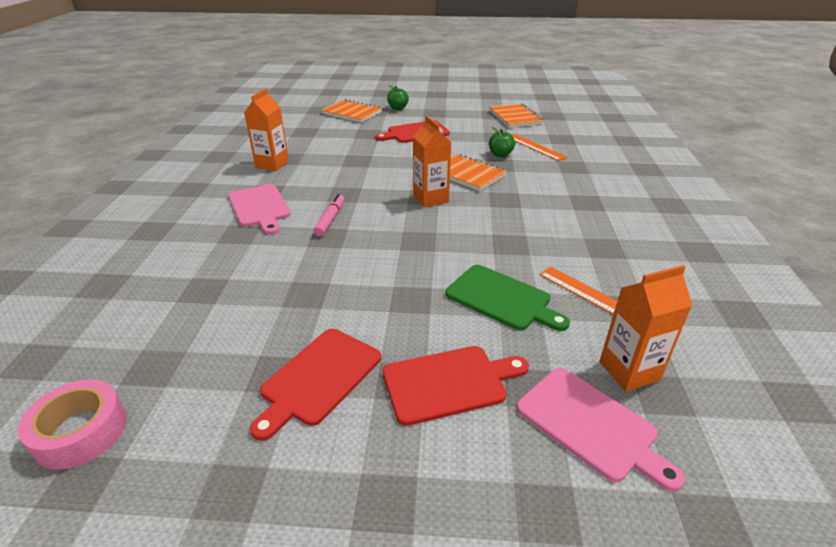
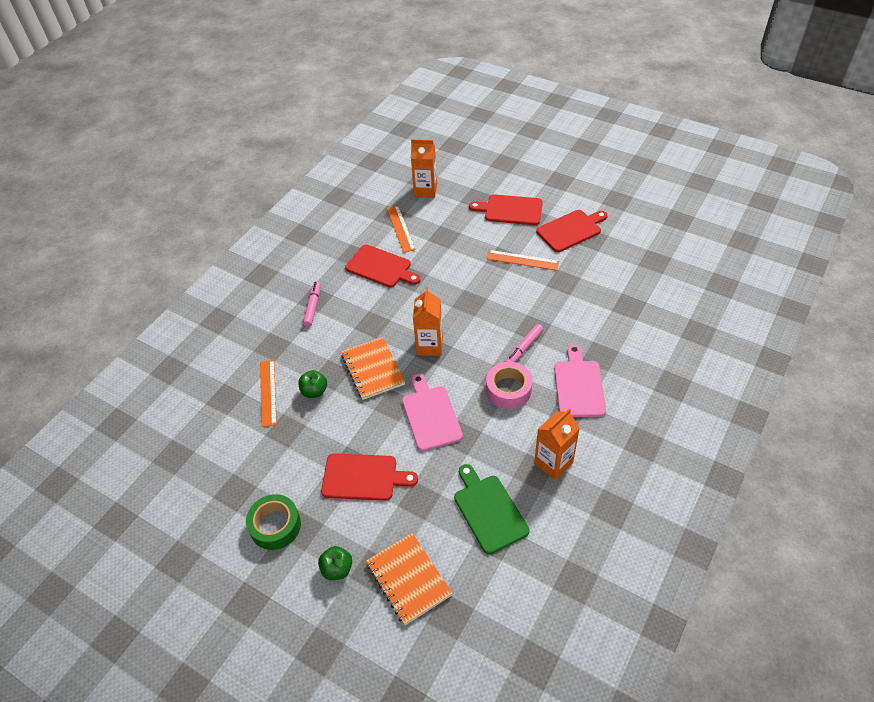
camera: 150 degrees left, 15 degrees up
(81, 432) = (684, 239): pink tape -> pink tape (508, 389)
(379, 304) = (522, 260): none -> orange ruler
(451, 111) = (275, 525): none -> green tape
(501, 299) = (451, 242): green cutting board -> green cutting board (489, 510)
(515, 117) = (219, 469): orange notebook -> none
(557, 245) = (381, 267): none -> red cutting board
(579, 196) = (313, 306): none -> pink marker
(590, 425) = (464, 179): pink cutting board -> pink cutting board (430, 415)

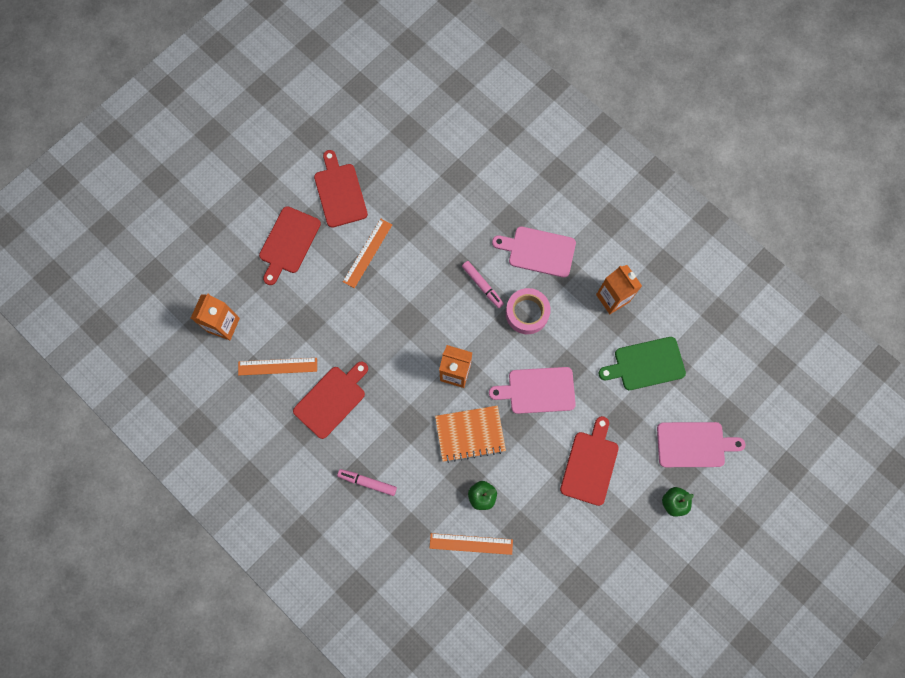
camera: 80 degrees left, 25 degrees up
(275, 525) = (622, 552): green tape -> none
(408, 579) = (694, 444): orange notebook -> pink cutting board

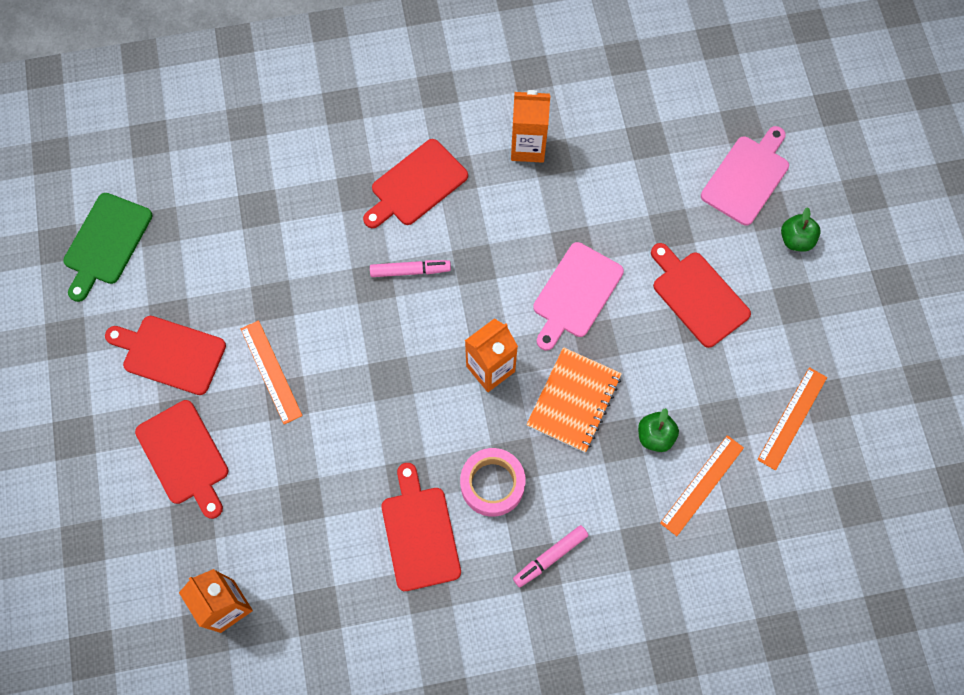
camera: 55 degrees left, 5 degrees down
(277, 366) = (330, 572): orange ruler -> orange ruler (792, 418)
(527, 313) = (478, 245): pink tape -> pink tape (492, 484)
(538, 251) = (416, 185): pink cutting board -> red cutting board
(646, 364) = (626, 164): green cutting board -> green cutting board (106, 243)

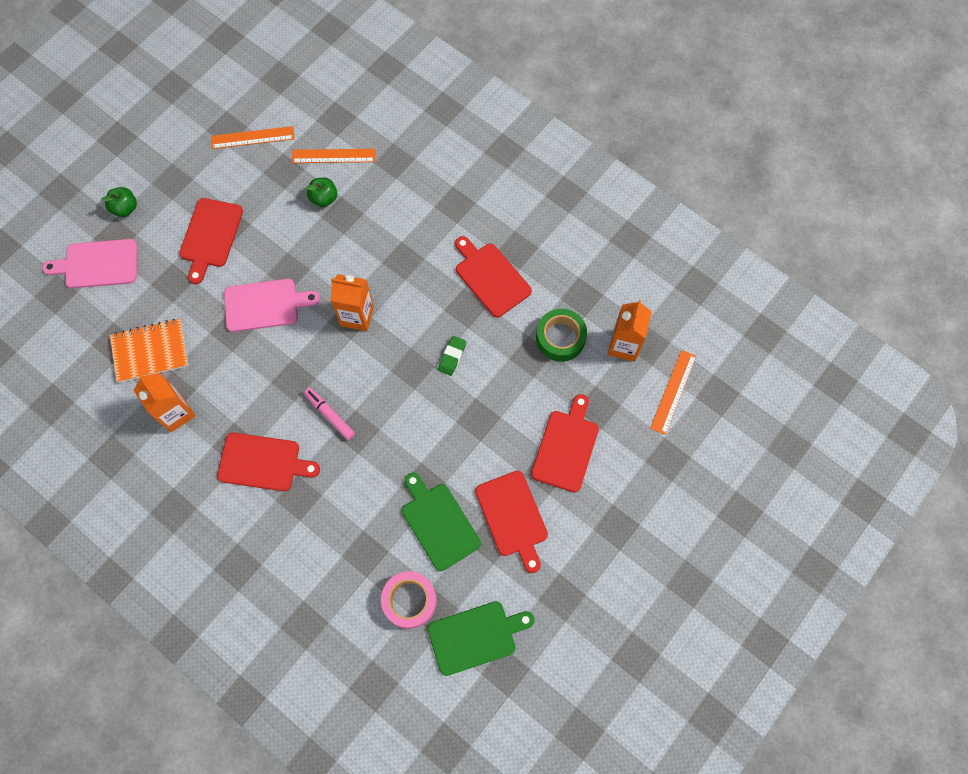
camera: 130 degrees left, 0 degrees up
(225, 287) = (438, 523): none -> green cutting board
(271, 371) = (469, 443): orange ruler -> orange ruler (673, 392)
(293, 547) = (560, 338): none -> green tape
(369, 424) = (452, 356): none -> green eraser
(419, 533) = (491, 277): red cutting board -> red cutting board turned 105 degrees clockwise
(492, 484) = (428, 261): pink tape -> pink tape (409, 601)
(550, 557) = (443, 201): pink marker -> none
(574, 401) = (338, 255): orange notebook -> orange notebook (150, 351)

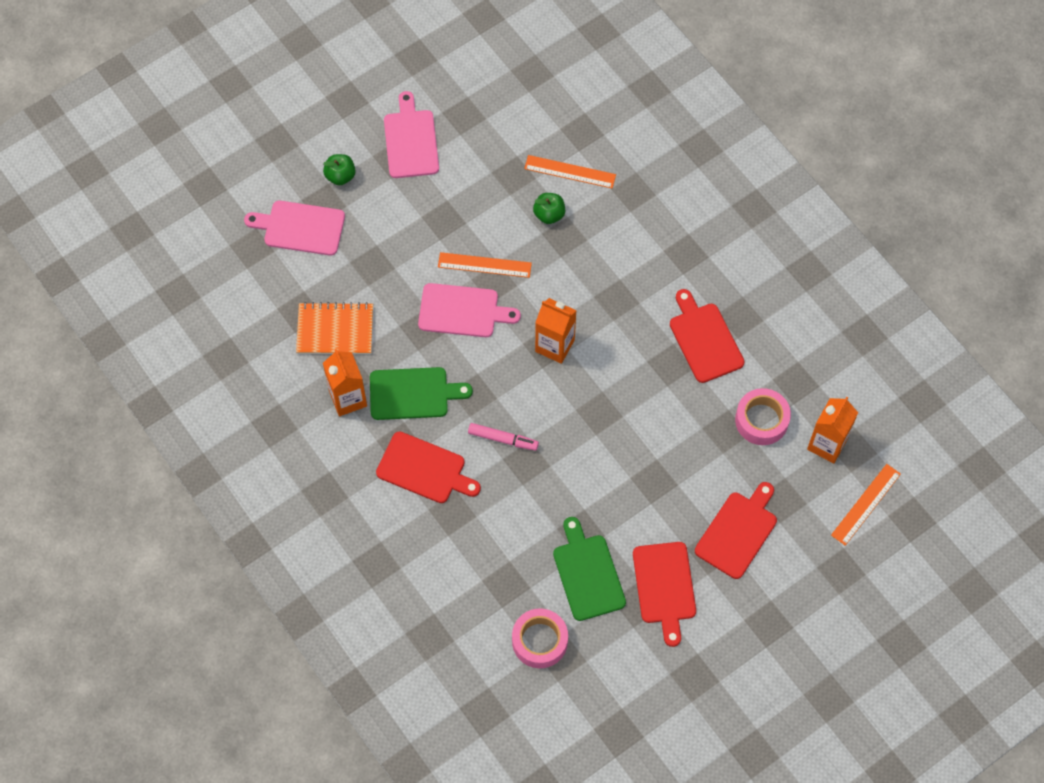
camera: 15 degrees right, 5 degrees down
(183, 161) = (411, 141): none -> pink cutting board
(210, 236) = (422, 226): red cutting board -> none
(252, 137) = (489, 132): orange ruler -> orange ruler (484, 265)
(330, 415) = (503, 439): pink marker -> pink marker turned 135 degrees clockwise
(452, 356) = (643, 411): green eraser -> none
(476, 636) = (597, 692): green cutting board -> green cutting board (413, 393)
(560, 338) = (761, 420): green tape -> pink tape

